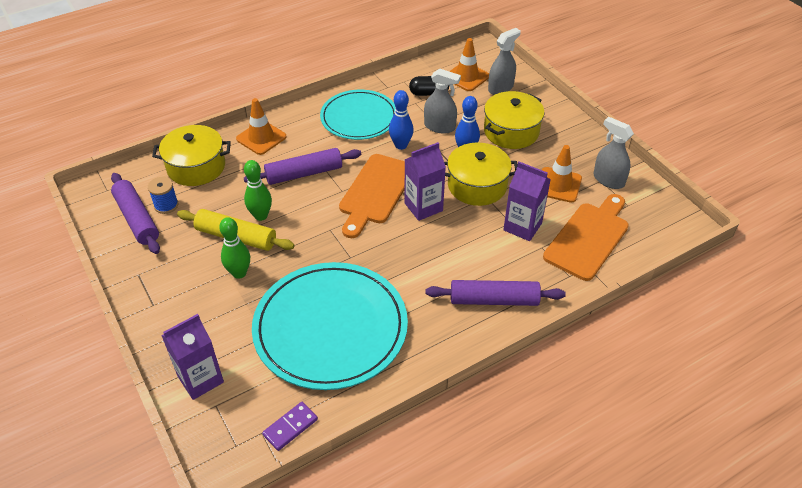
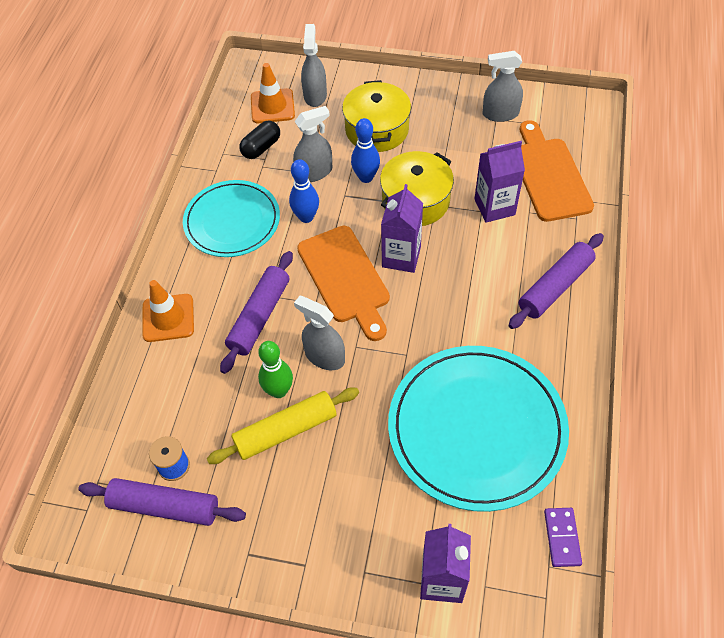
camera: 45 degrees left, 10 degrees up
(196, 167) = (146, 402): yellow pot -> none
(239, 273) = (337, 459): green bowling pin -> none
(307, 220) = (324, 356): none -> grey spray bottle
(558, 185) = (472, 148): orange traffic cone -> none

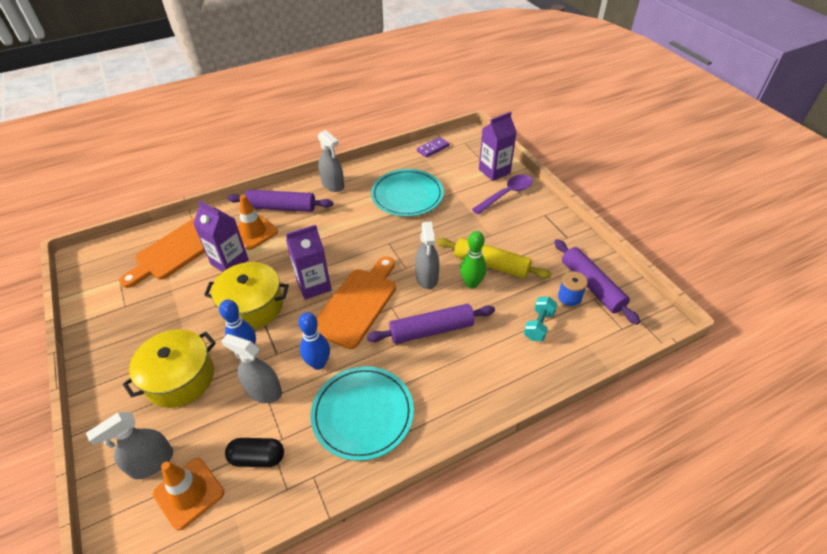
camera: 130 degrees left, 10 degrees down
(168, 318) = (486, 385): orange traffic cone -> orange traffic cone (254, 232)
(176, 409) = (539, 325): none -> turquoise dumbbell
(381, 552) = (506, 194): none -> purple spoon
(476, 428) = (407, 195): turquoise plate -> turquoise plate, size x0.64
(500, 114) = (116, 306): grey spray bottle -> grey spray bottle (333, 185)

